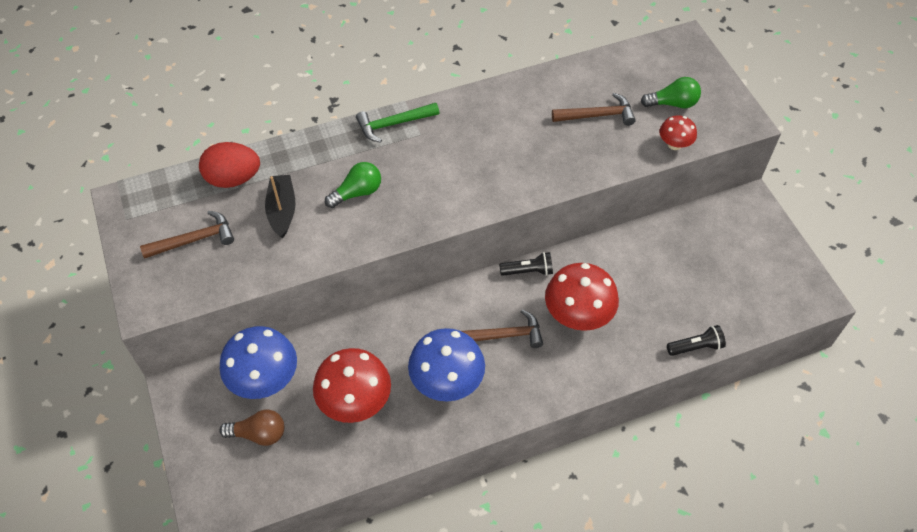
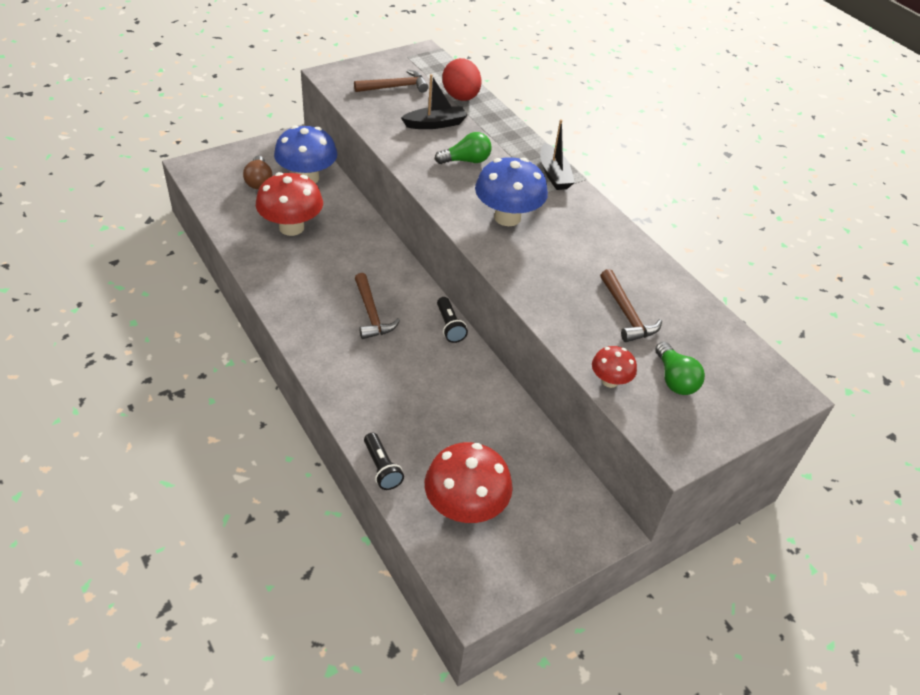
camera: 75 degrees right, 10 degrees down
(194, 240) = (395, 87): brown hammer -> brown hammer turned 75 degrees counterclockwise
(357, 193) = (466, 161): green light bulb -> green light bulb turned 60 degrees counterclockwise
(393, 124) = (554, 174): green hammer -> black boat
(447, 382) = (316, 279): blue mushroom -> blue mushroom (507, 217)
(578, 315) = (404, 366): red mushroom -> red mushroom (465, 507)

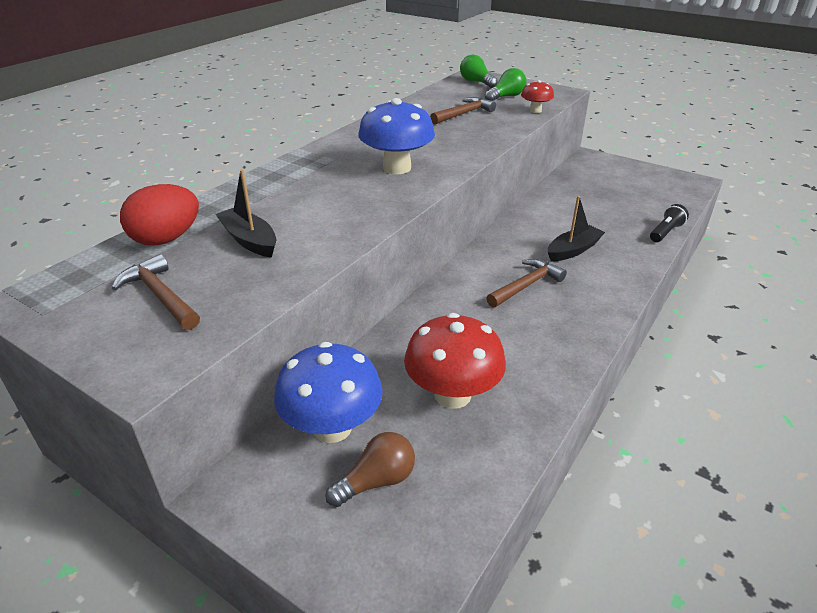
camera: 110 degrees left, 10 degrees down
(449, 326) = (493, 242): black flashlight -> none
(465, 507) = (645, 197): red mushroom -> none
(466, 161) = (317, 205): green light bulb -> green light bulb (476, 82)
(554, 174) = (303, 161): black boat -> black boat (573, 250)

